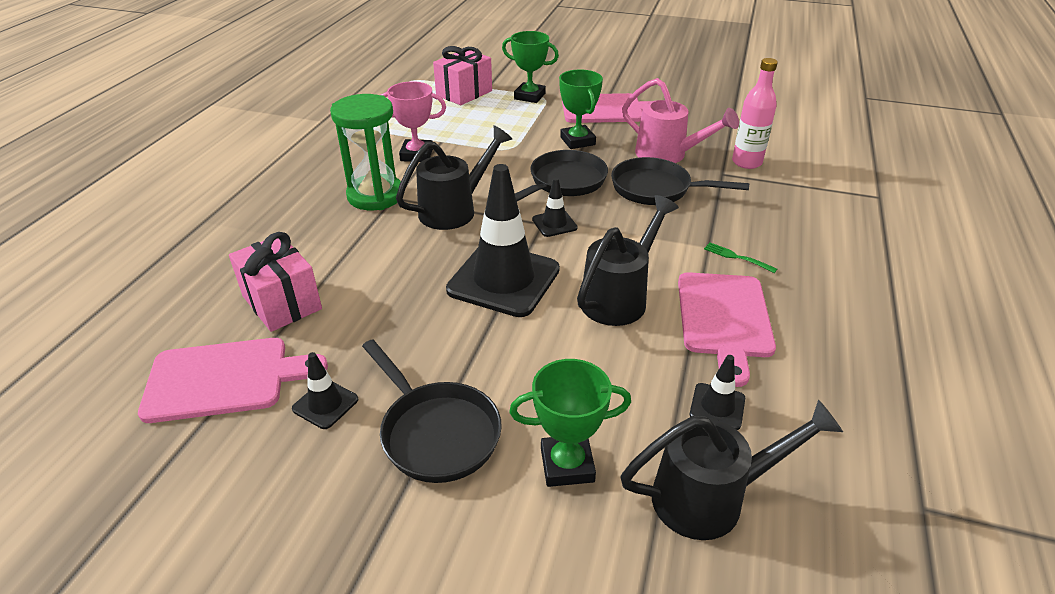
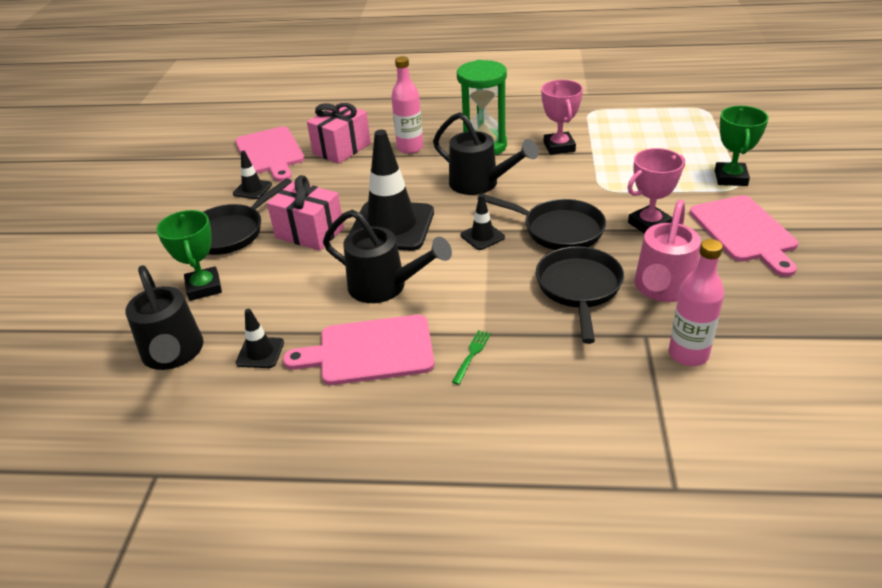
camera: 80 degrees right, 0 degrees up
(333, 245) = (410, 148): none -> pink bottle
(464, 93) = (701, 141): pink gift -> pink gift (309, 233)
(577, 141) = (649, 224): green trophy -> pink trophy

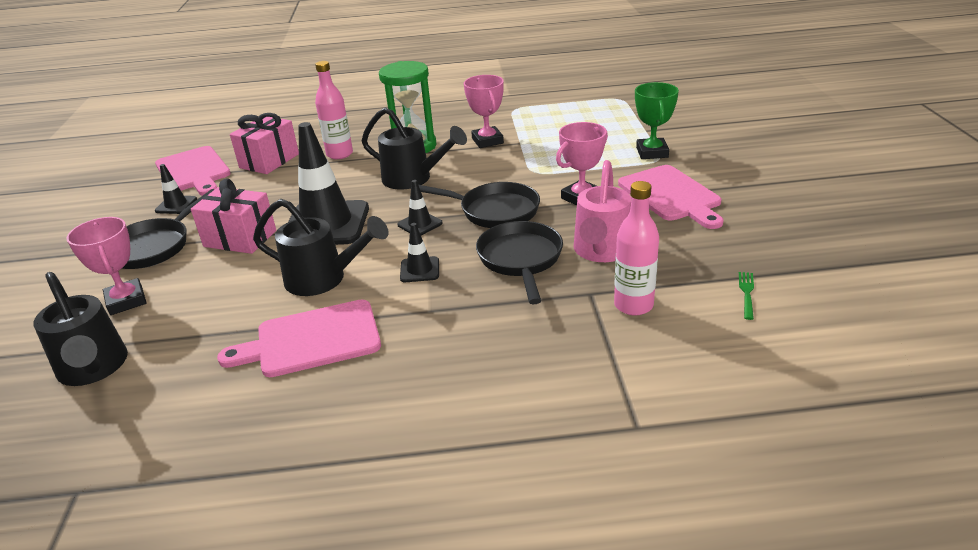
camera: 10 degrees left, 5 degrees down
(204, 287) = (126, 301): green trophy -> pink trophy
(260, 353) = (192, 356): black traffic cone -> black traffic cone (419, 270)
(472, 355) = (419, 331): green fork -> green fork (746, 293)

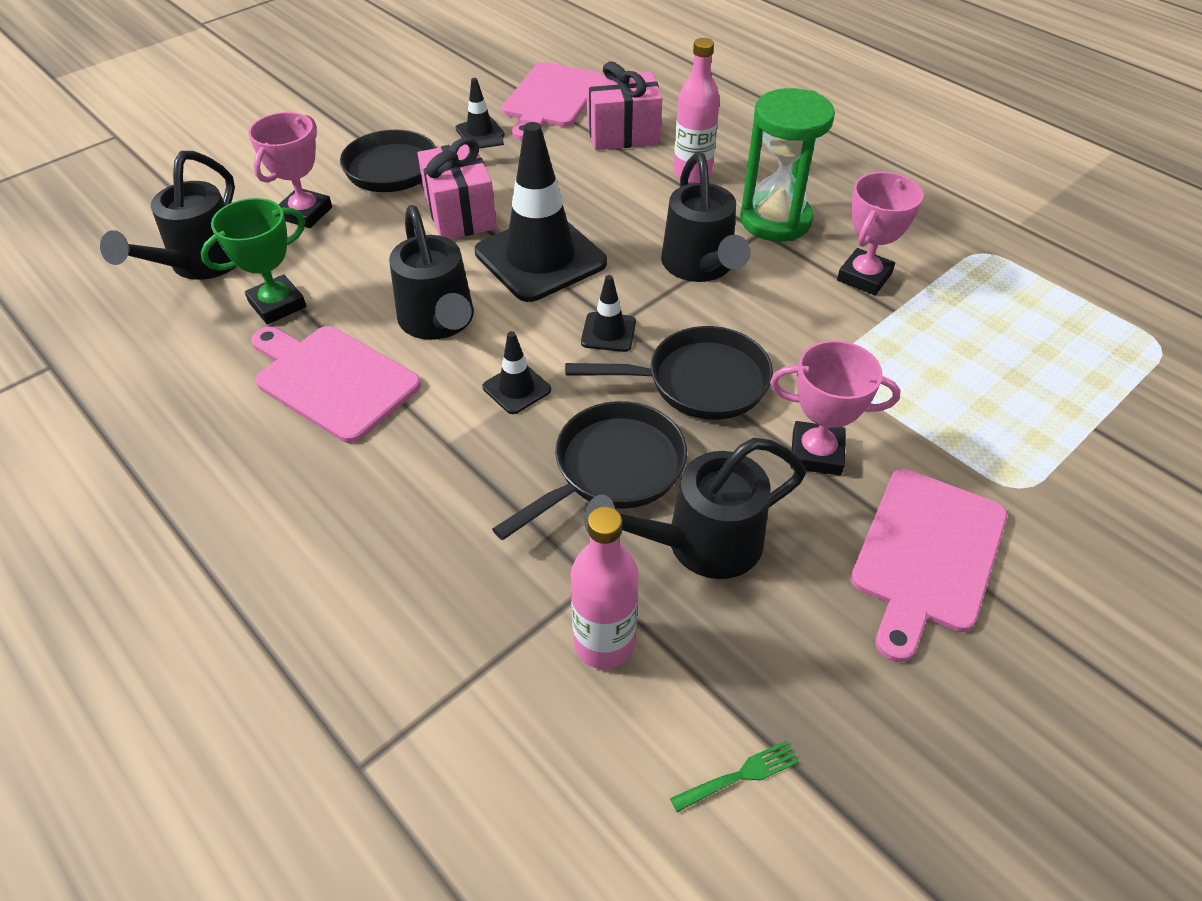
camera: 50 degrees right, 15 degrees up
(494, 211) = (698, 382): black pan -> black pan turned 75 degrees counterclockwise
(601, 251) = (701, 544): pink watering can -> black watering can
(652, 152) = (1032, 469): green trophy -> green trophy (277, 305)

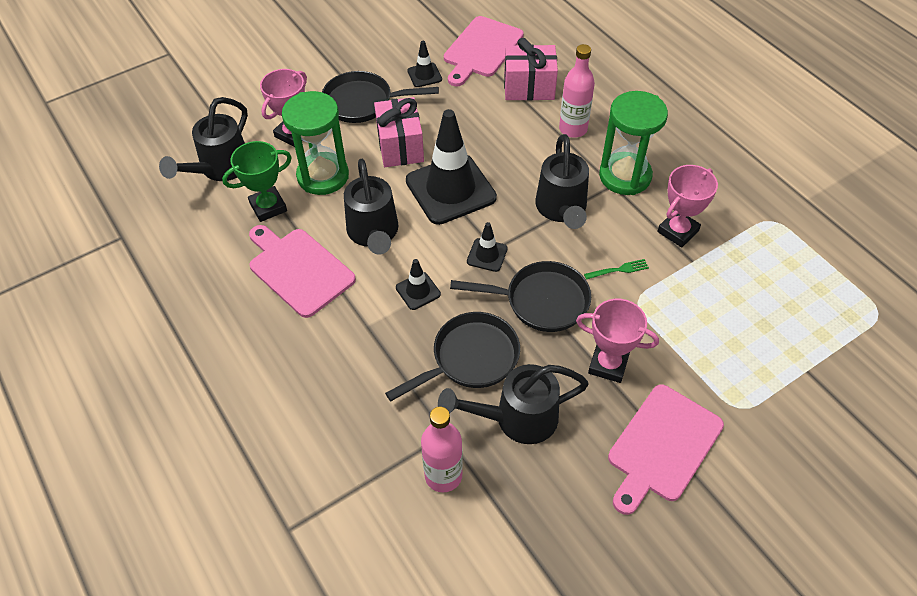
camera: 10 degrees right, 5 degrees up
(354, 259) = (323, 176): none -> green hourglass
(739, 775) = (508, 569): green fork -> green fork (618, 270)

